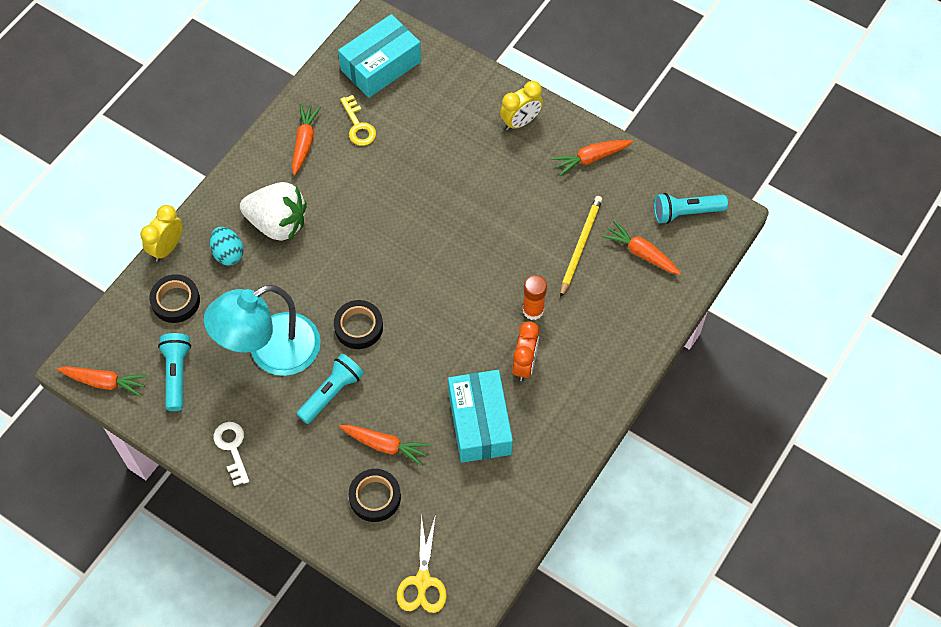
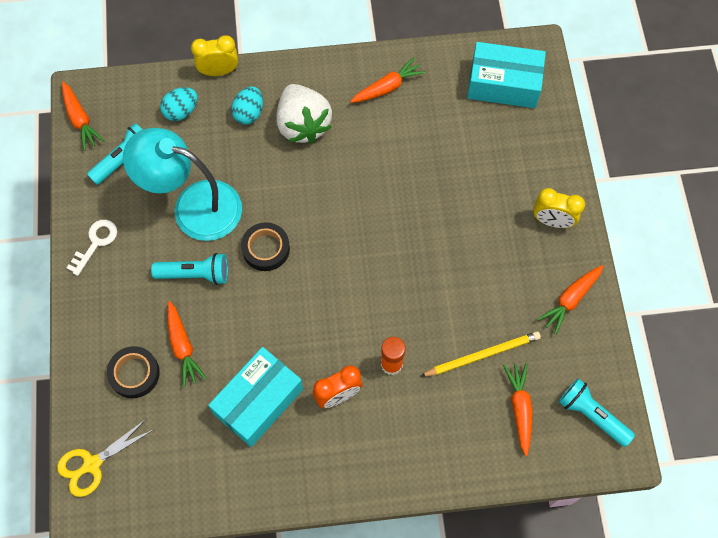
camera: 50 degrees right, 5 degrees up
(176, 301) = (181, 111): black tape -> turquoise egg
(358, 126) = (436, 111): yellow key -> none
(590, 158) = (570, 300): orange carrot -> orange carrot turned 75 degrees counterclockwise

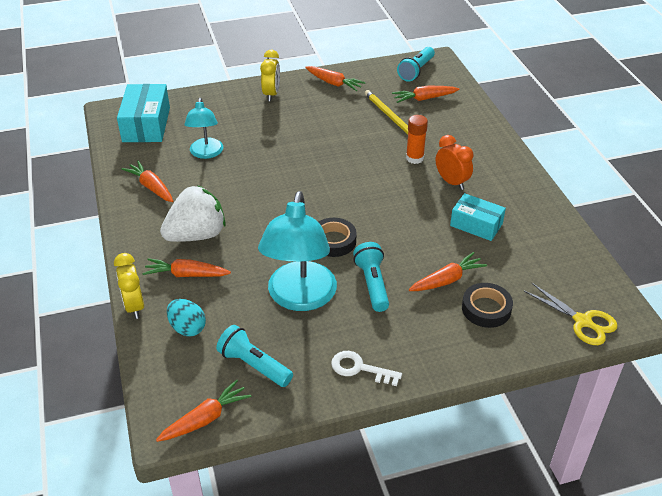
camera: 100 degrees left, 25 degrees down
(249, 113) = (186, 274): turquoise egg -> orange carrot
(258, 401) = (476, 225): turquoise box -> turquoise box, size x0.65
(438, 141) = (206, 153): none -> turquoise lamp

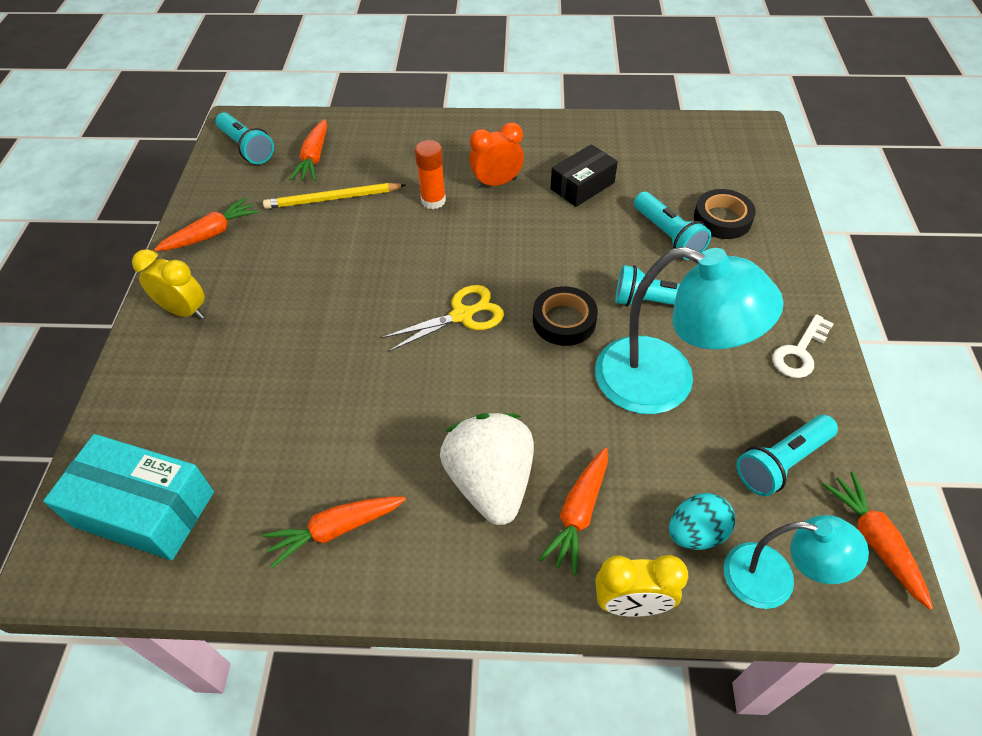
camera: 70 degrees left, 10 degrees up
(206, 153) = (287, 430): turquoise lamp -> turquoise lamp (774, 579)
(447, 280) = (668, 236): orange carrot -> turquoise flashlight
(476, 225) = (582, 186): turquoise box -> black box
(583, 321) = (755, 157): yellow scissors -> yellow scissors (462, 315)

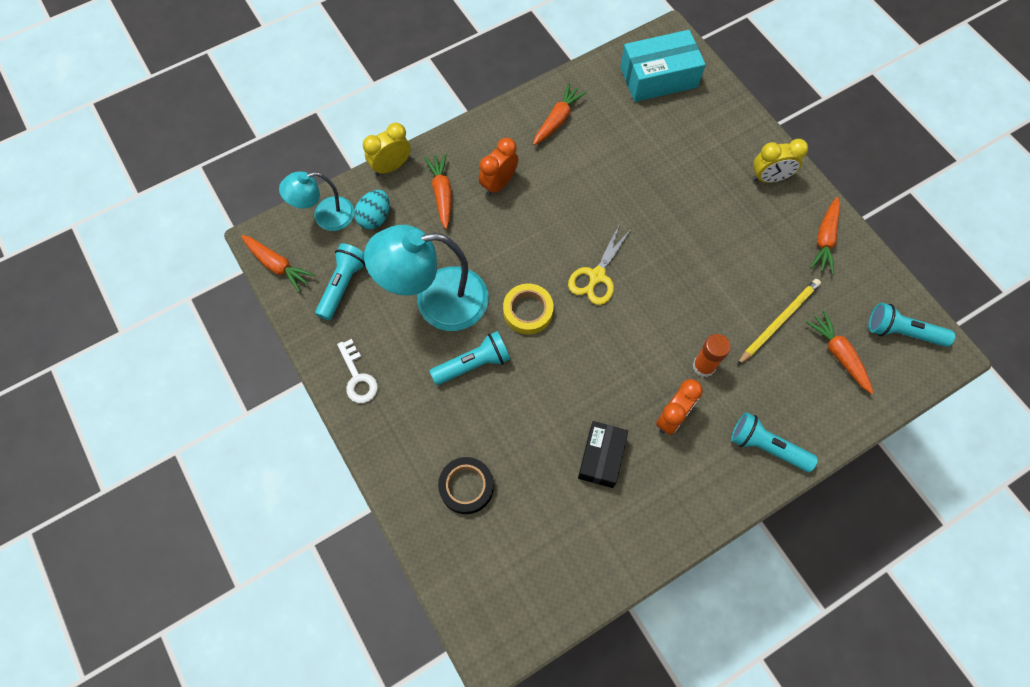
camera: 145 degrees right, 15 degrees up
(490, 482) = (499, 183): white strawberry -> orange clock
(564, 320) = (528, 311): black tape -> yellow tape
(668, 236) = (500, 439): turquoise flashlight -> turquoise flashlight (766, 446)
(800, 352) = (358, 377): white key -> white key turned 150 degrees clockwise

